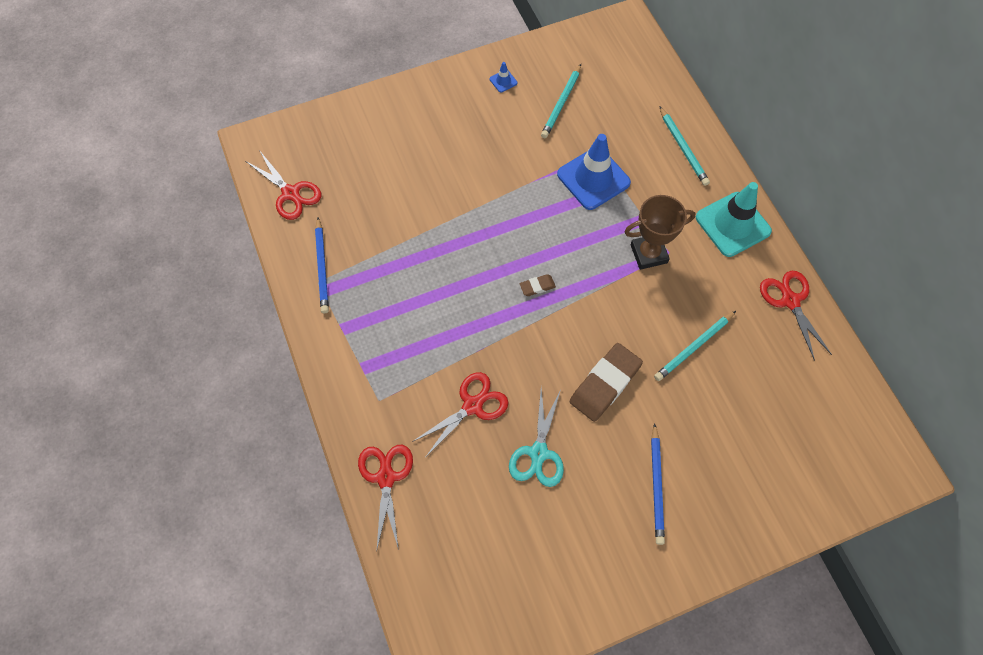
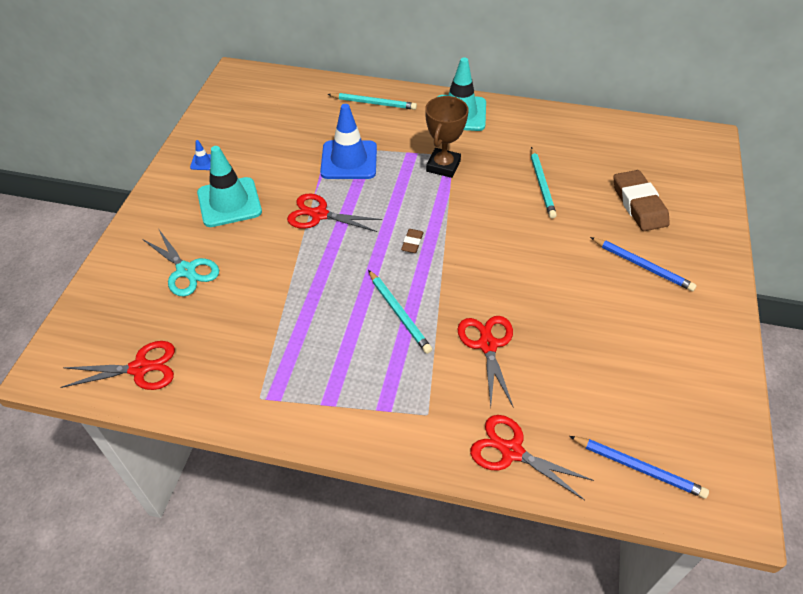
camera: 55 degrees left, 15 degrees down
(322, 267) = (247, 385): blue pencil -> blue pencil (638, 468)
(476, 131) = (229, 202): none -> turquoise traffic cone
(538, 453) = (565, 323): turquoise scissors -> turquoise scissors (186, 271)
(561, 103) = (263, 142): turquoise pencil -> turquoise pencil (398, 313)
(605, 384) = (533, 249): brown eraser -> brown eraser (639, 204)
(790, 300) = (544, 120): red scissors -> red scissors (319, 215)

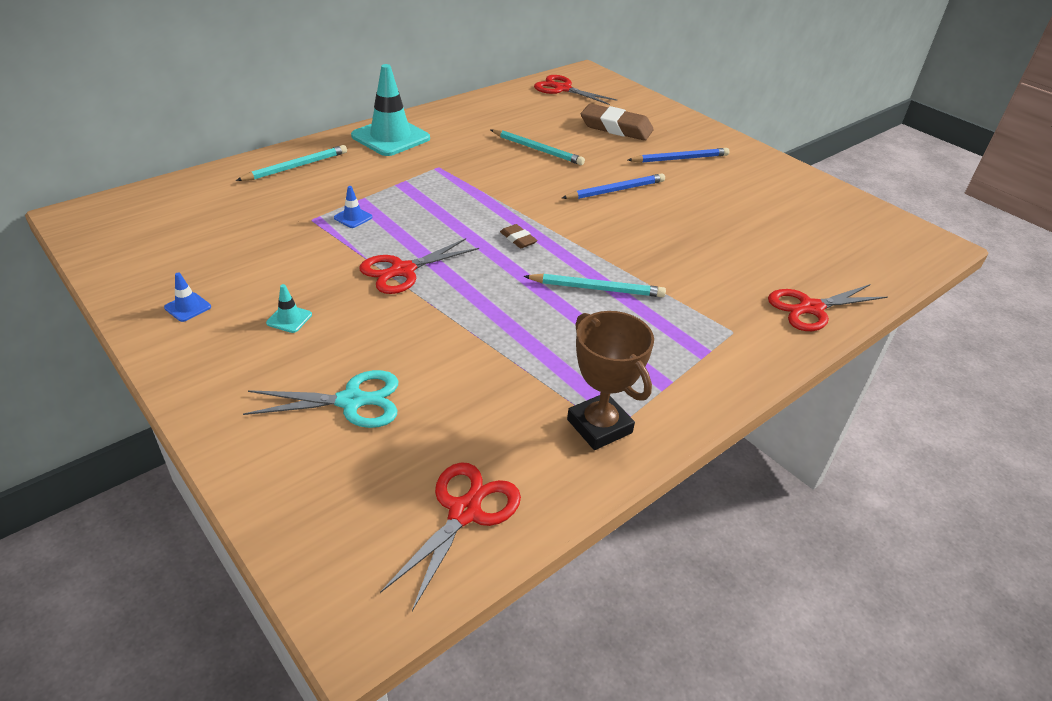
camera: 55 degrees left, 10 degrees down
(229, 202) = (289, 319): turquoise traffic cone -> turquoise traffic cone, size x0.41
(349, 160) = (353, 217): blue traffic cone -> blue traffic cone, size x0.41
(443, 166) = (444, 177): brown trophy -> brown trophy (599, 426)
(487, 345) = (686, 262): red scissors -> red scissors (562, 89)
(638, 468) = (871, 261): blue pencil -> blue pencil (615, 190)

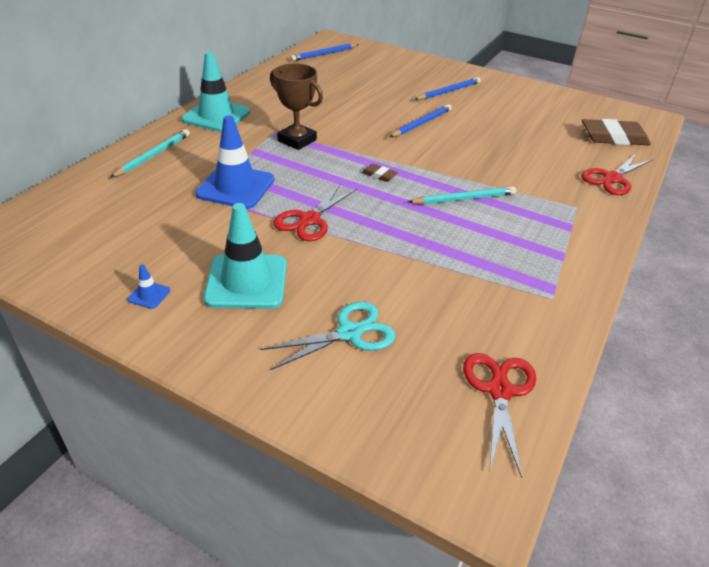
camera: 20 degrees left, 0 degrees up
(289, 319) = (246, 281): turquoise traffic cone -> turquoise traffic cone, size x2.44
(353, 217) = (235, 187): blue traffic cone -> blue traffic cone, size x2.44
(537, 149) = (341, 104): turquoise pencil -> none
(562, 89) = (324, 54): red scissors -> blue pencil
(599, 426) = (542, 298): brown trophy -> brown trophy (297, 140)
(616, 128) = (386, 77): brown eraser -> brown eraser (613, 137)

